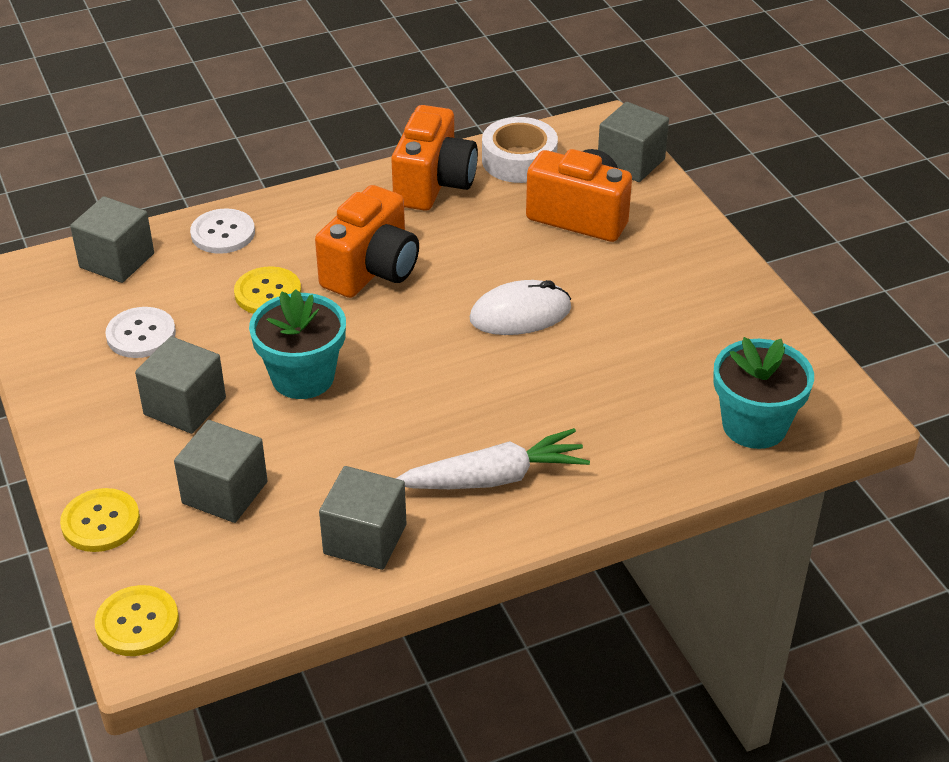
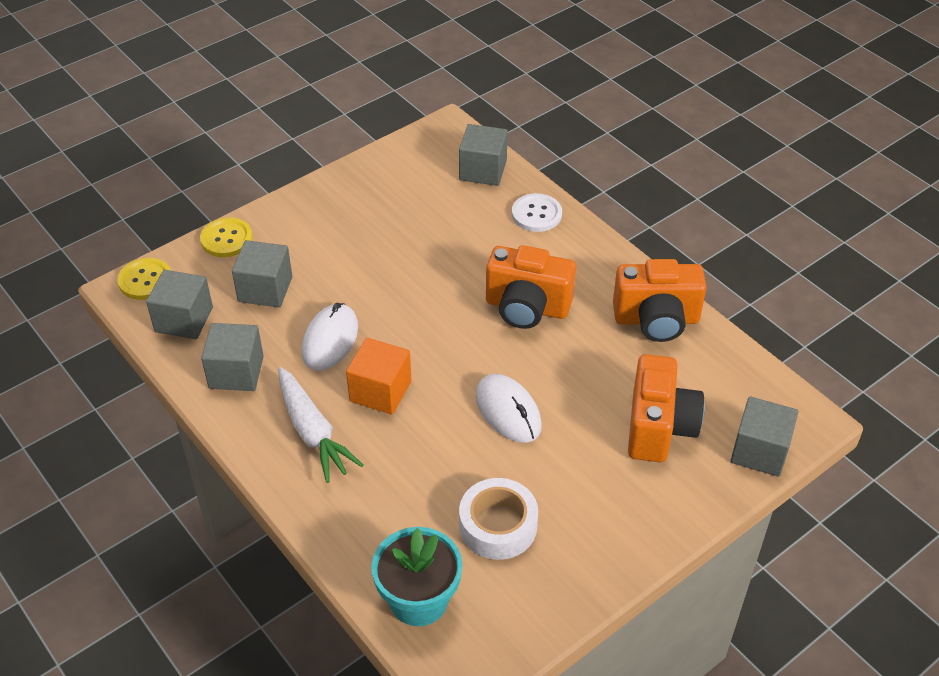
camera: 75 degrees right, 5 degrees up
(141, 334) = (408, 205): white button -> none
(185, 406) = (343, 247): grey cube -> grey cube (184, 320)
(268, 293) = (477, 256): yellow button -> none
(303, 377) = (391, 299): turquoise flower pot -> none
(348, 442) = (330, 340): none -> white mouse
(451, 409) = (380, 391): none -> orange cube
(519, 160) = (720, 369): white tape -> white tape (498, 526)

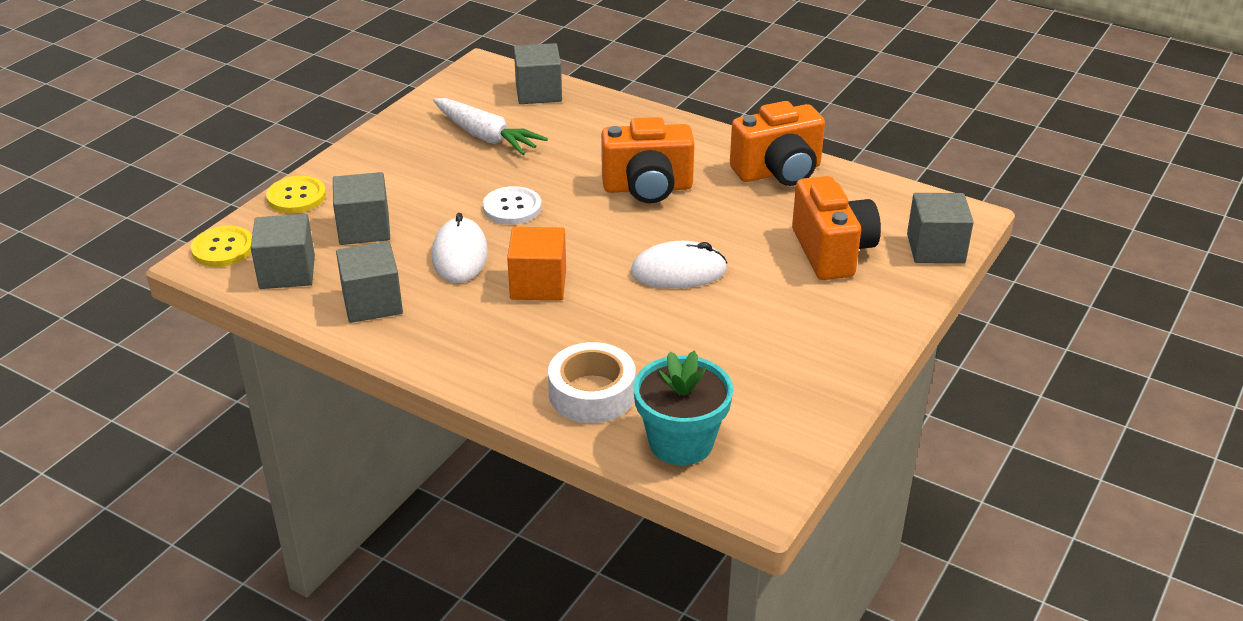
camera: 20 degrees left, 10 degrees down
(313, 432) = (486, 333): white carrot -> white carrot (486, 136)
(498, 526) = (724, 363): white tape -> white tape (592, 393)
(508, 411) = (678, 271): white mouse -> white mouse turned 45 degrees counterclockwise
(536, 214) = (613, 116): white button -> white button (512, 207)

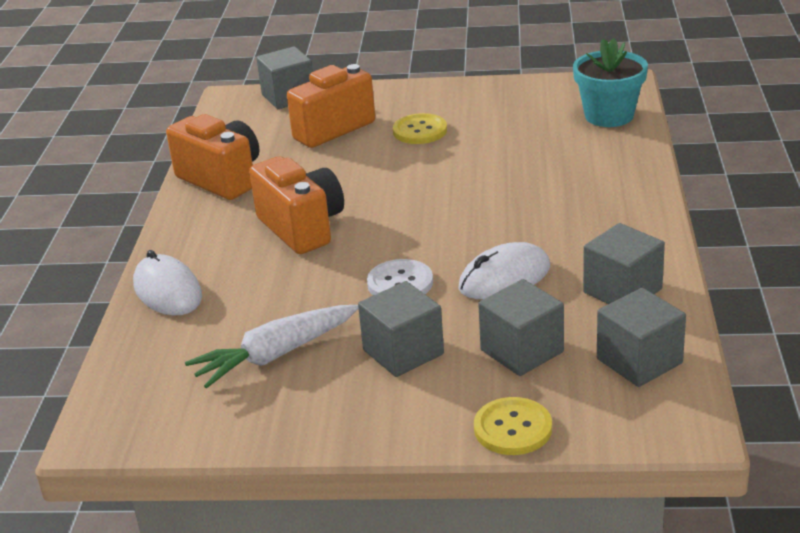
camera: 115 degrees left, 5 degrees down
(223, 248) = (654, 426): yellow button -> yellow button (420, 131)
(486, 136) = (275, 355): white carrot -> white carrot turned 135 degrees counterclockwise
(538, 92) = (146, 362): grey cube -> grey cube (403, 352)
(538, 284) = (503, 224): orange cube -> none
(592, 393) = (603, 158): white tape -> none
(678, 271) = (419, 174): white mouse -> white mouse (168, 291)

